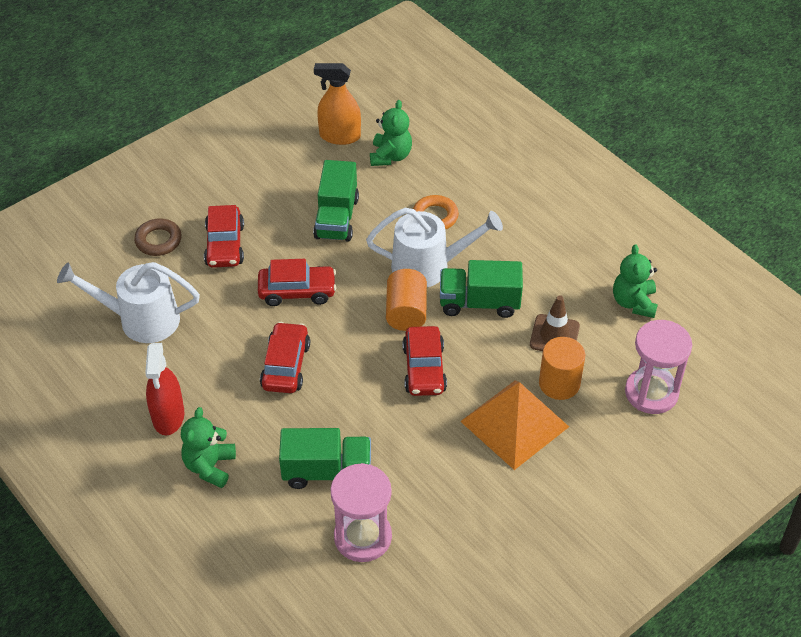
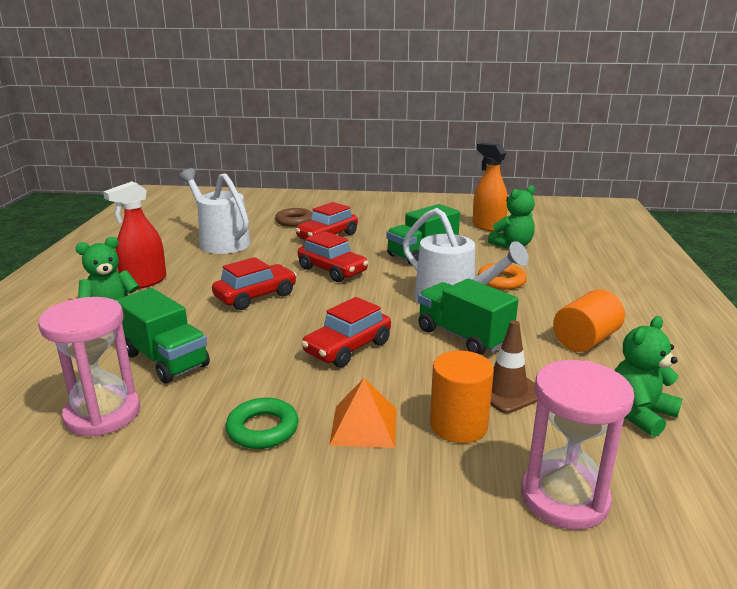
camera: 45 degrees right, 25 degrees down
(406, 312) = (391, 313): orange cylinder -> orange cylinder (585, 340)
(466, 470) = (262, 429): none -> green ring
(514, 423) = (364, 426): orange pyramid -> orange pyramid, size x0.60

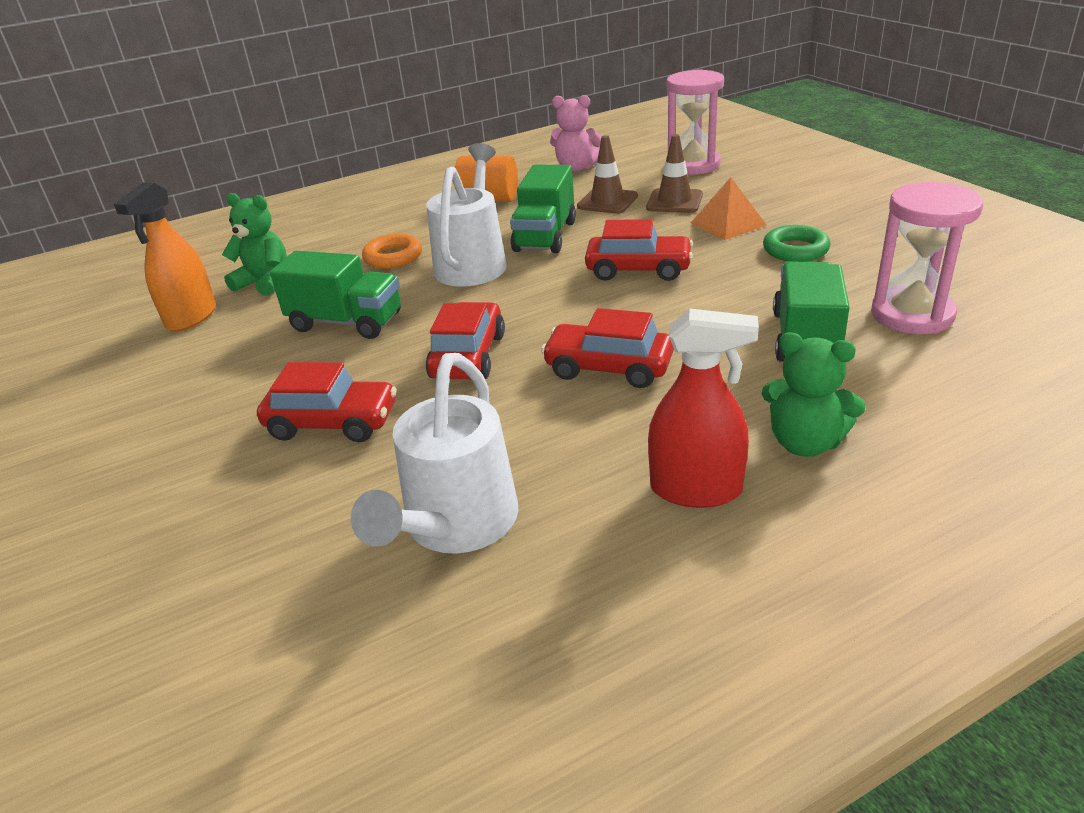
camera: 120 degrees left, 10 degrees up
(294, 221) = (269, 501): brown ring -> none
(458, 425) = (674, 201): orange cylinder -> brown traffic cone
(639, 414) = (576, 168): green teddy bear -> pink teddy bear

